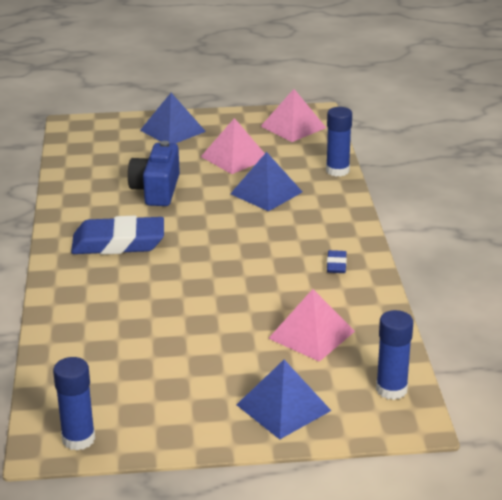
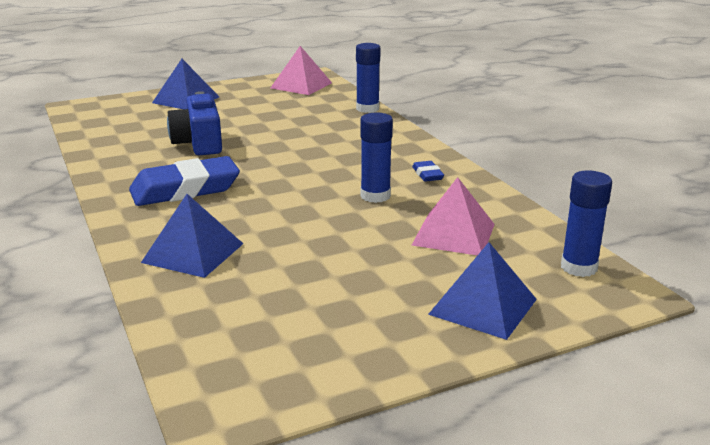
camera: 20 degrees left, 5 degrees down
(78, 439) = (259, 393): blue glue stick -> blue glue stick (375, 196)
(235, 157) = (262, 111): pink pyramid -> none
(266, 192) = (313, 131): blue pyramid -> blue pyramid (193, 252)

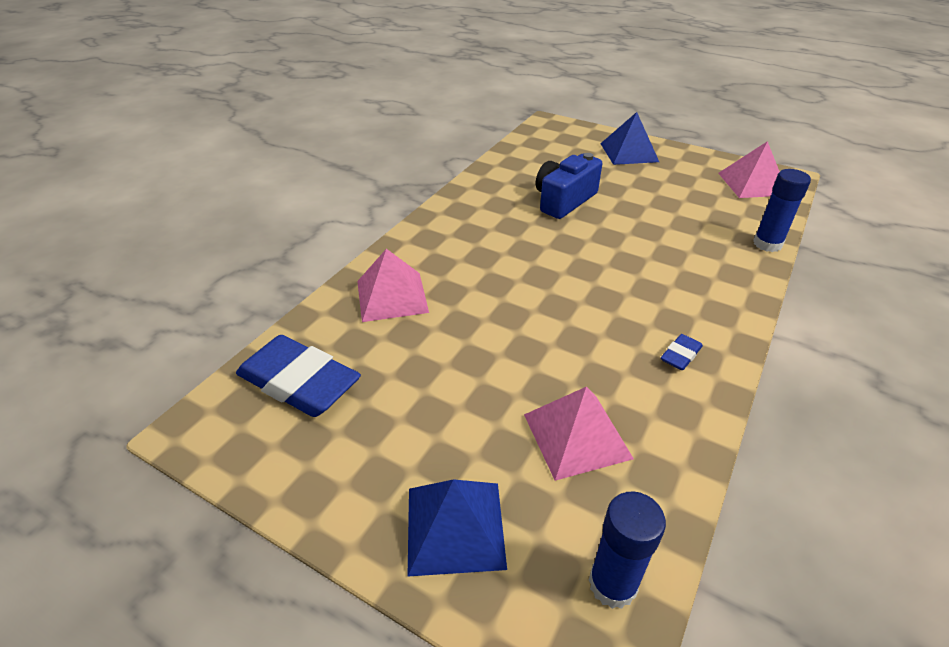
camera: 55 degrees right, 15 degrees up
(185, 189) = (481, 238): blue eraser -> blue eraser (299, 382)
(193, 252) = (392, 296): blue pyramid -> pink pyramid
(375, 196) = (592, 342): blue glue stick -> none

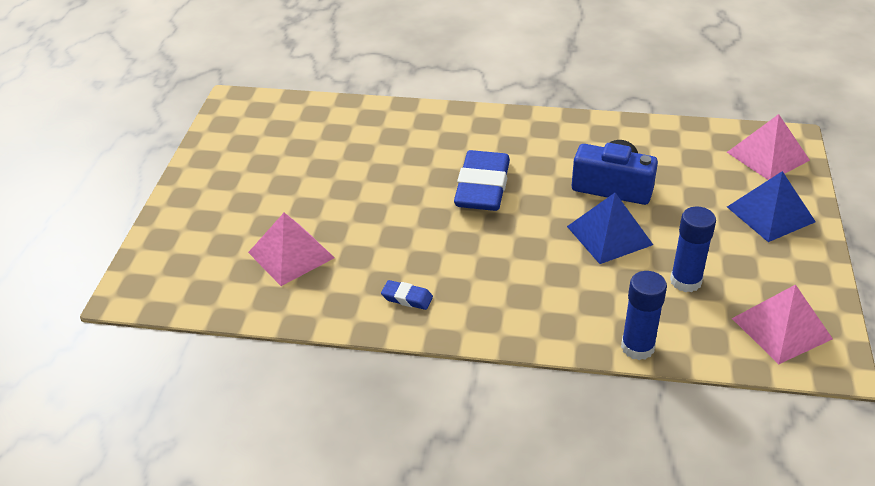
camera: 70 degrees right, 0 degrees up
(299, 382) = (287, 123): blue eraser -> blue eraser (482, 187)
(392, 296) = (396, 131): pink pyramid -> pink pyramid (768, 156)
(455, 526) = (199, 219): blue pyramid -> blue pyramid (609, 235)
(612, 584) = (179, 291): blue glue stick -> blue glue stick (685, 281)

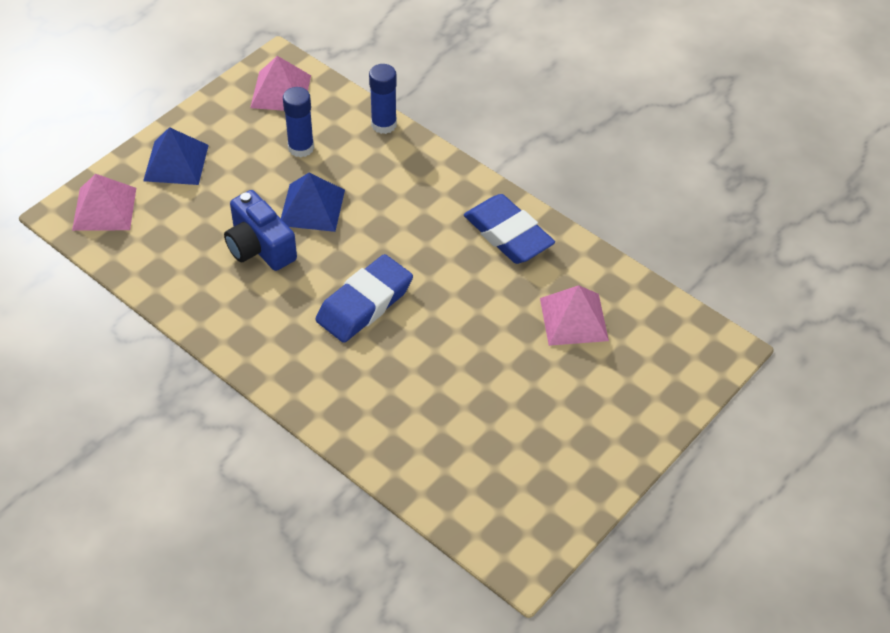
camera: 150 degrees left, 10 degrees up
(407, 298) = (508, 234): blue eraser -> blue eraser, size x2.28

